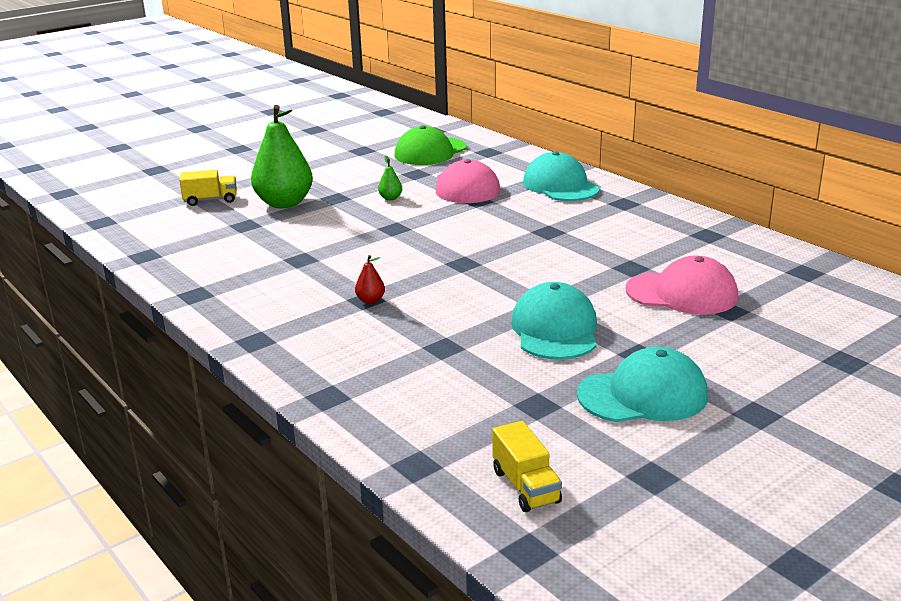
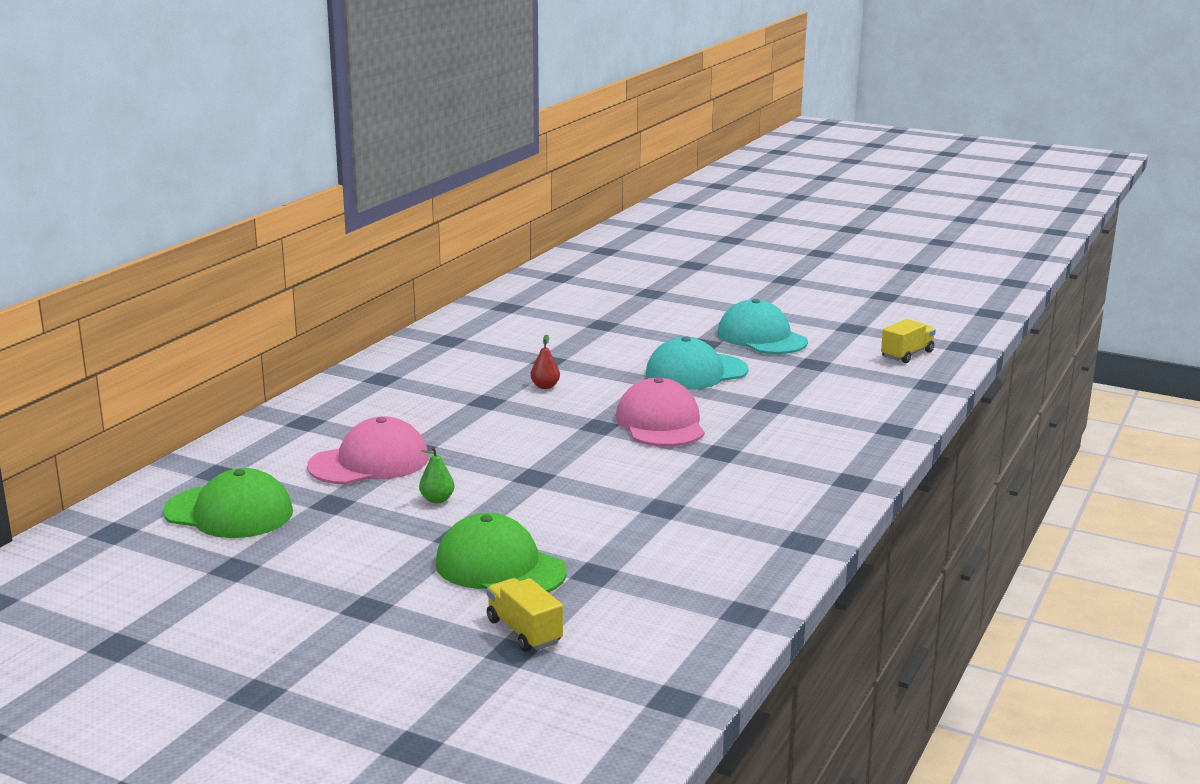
camera: 115 degrees left, 5 degrees down
(284, 203) = (500, 567): green pear -> green cap
(370, 300) = (721, 450): red pear -> red pear (545, 386)
(560, 186) = (340, 413): turquoise cap -> none
(682, 293) = (586, 339): pink cap -> pink cap (660, 423)

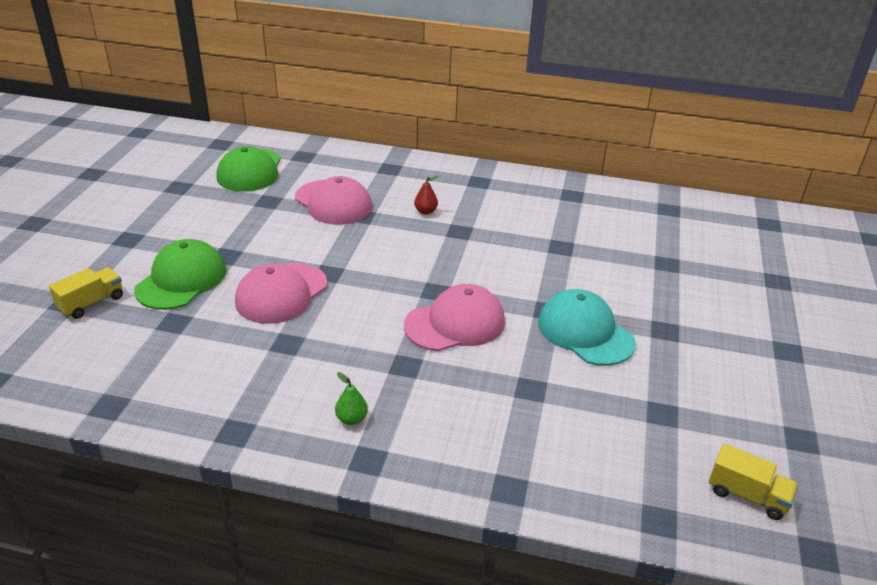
camera: 75 degrees right, 15 degrees up
(437, 500) = (281, 238): green pear -> green pear (352, 419)
(545, 386) = (503, 253): red pear -> red pear (425, 211)
(563, 505) = (281, 293): none -> pink cap
(761, 337) = (711, 368): turquoise cap -> none

